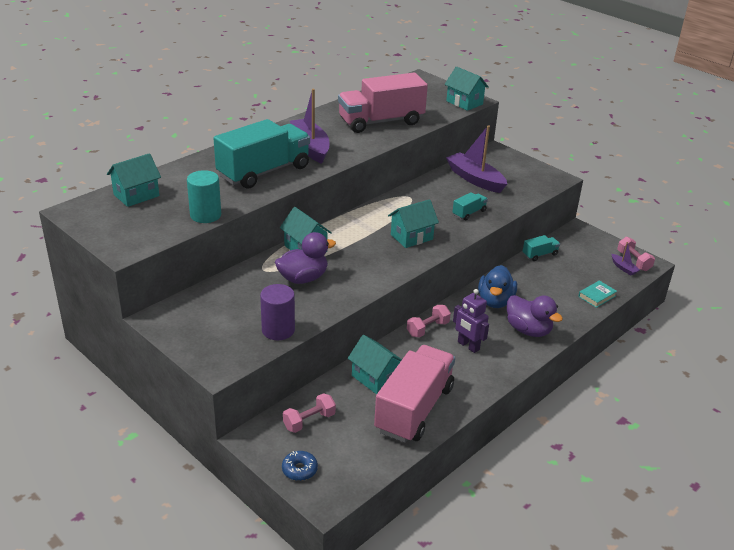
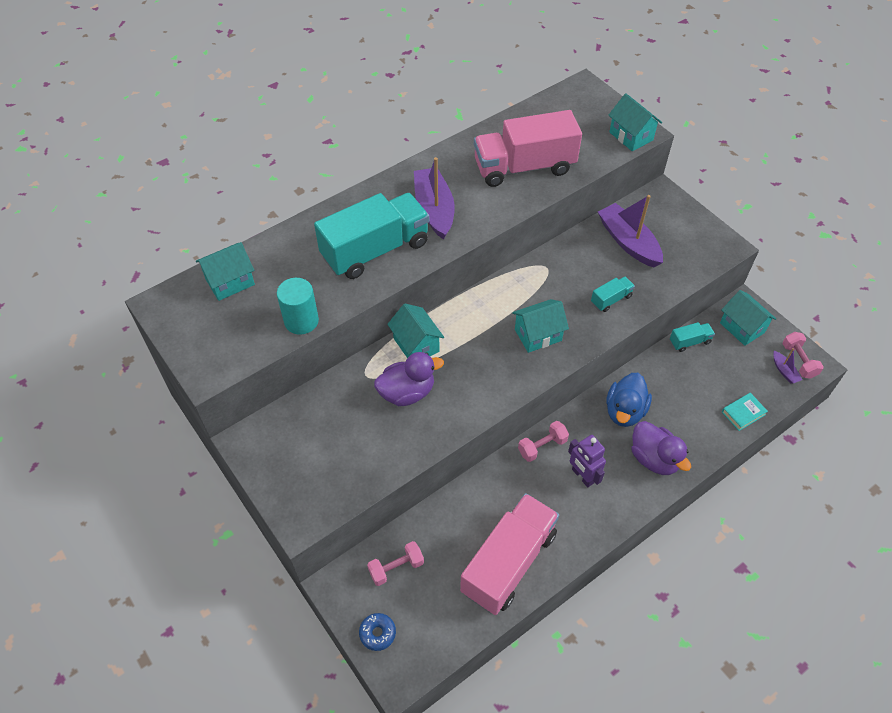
camera: 10 degrees right, 20 degrees up
(278, 330) = (369, 470): purple cylinder -> none
(375, 378) = (474, 514): turquoise house -> turquoise house (742, 327)

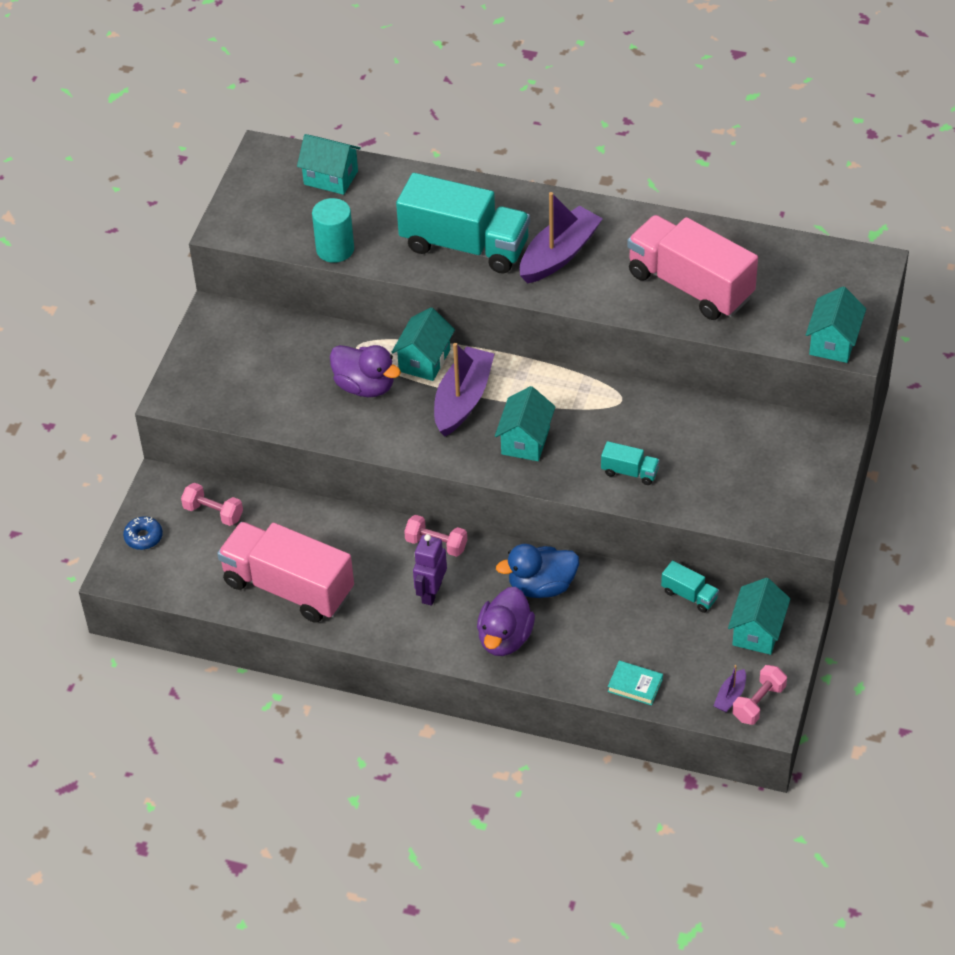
camera: 55 degrees right, 5 degrees down
(508, 562) = (288, 587): pink truck -> pink truck turned 150 degrees counterclockwise
(538, 335) = (525, 440): turquoise house -> turquoise house turned 75 degrees clockwise
(628, 242) = (727, 445): purple boat -> purple boat (463, 400)

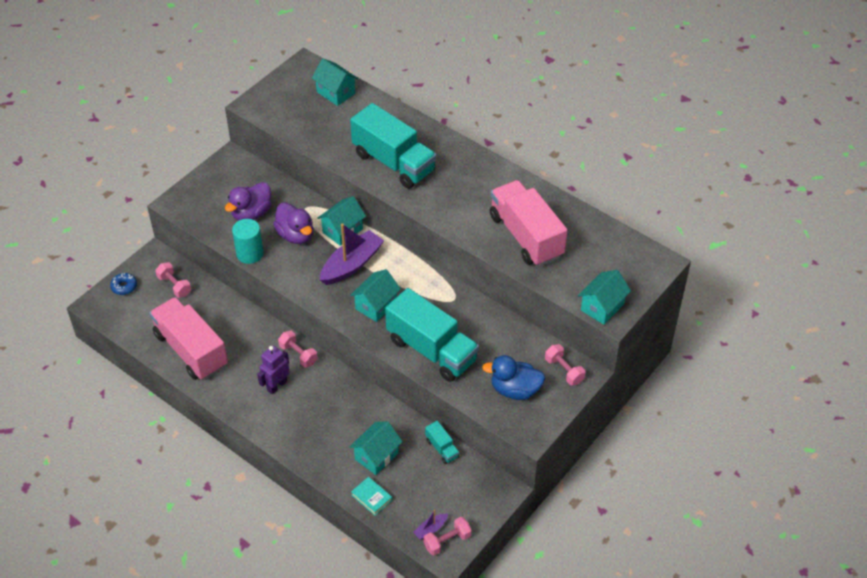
camera: 20 degrees right, 0 degrees up
(335, 249) = (311, 139): turquoise cylinder -> turquoise cylinder (250, 253)
(505, 638) = (306, 433): purple duck -> purple duck (251, 213)
(541, 586) = (349, 407): blue duck -> blue duck (515, 390)
(559, 254) = (451, 188): purple boat -> none
(629, 472) = (432, 350): turquoise truck -> turquoise truck, size x2.36
(757, 631) = (473, 490): turquoise house -> turquoise house (376, 456)
(808, 441) = (564, 370): none -> pink dumbbell

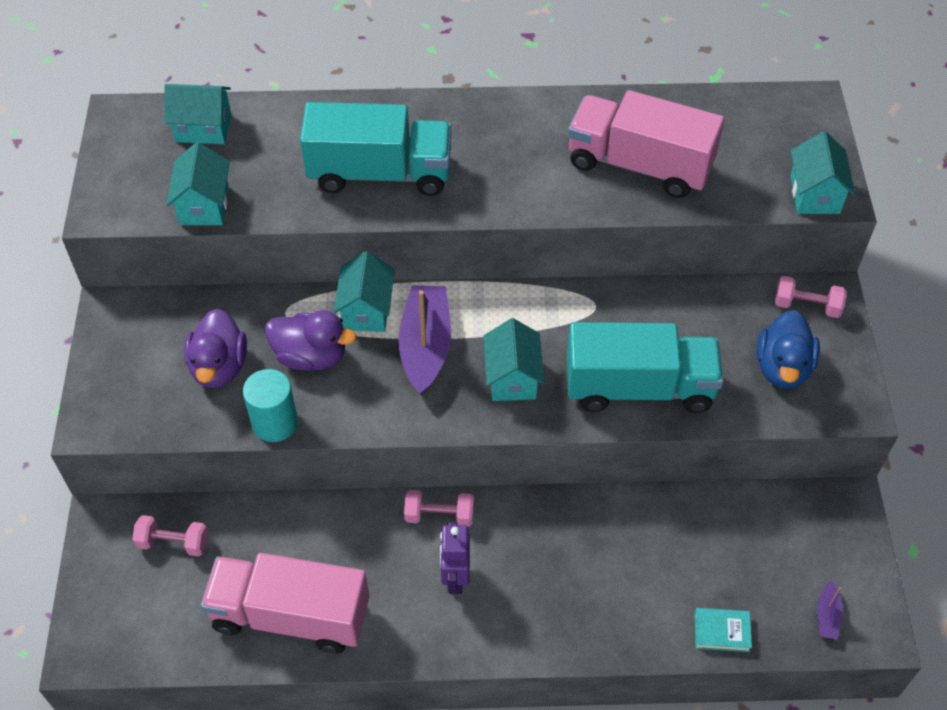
camera: 40 degrees left, 5 degrees up
(124, 287) = (99, 596): blue donut -> none
(376, 456) = (671, 574): turquoise house -> turquoise house (204, 205)
(442, 448) = (732, 505): turquoise truck -> none
(447, 541) = (860, 615): pink dumbbell -> none
(515, 390) = (782, 367): blue duck -> blue duck turned 45 degrees counterclockwise

